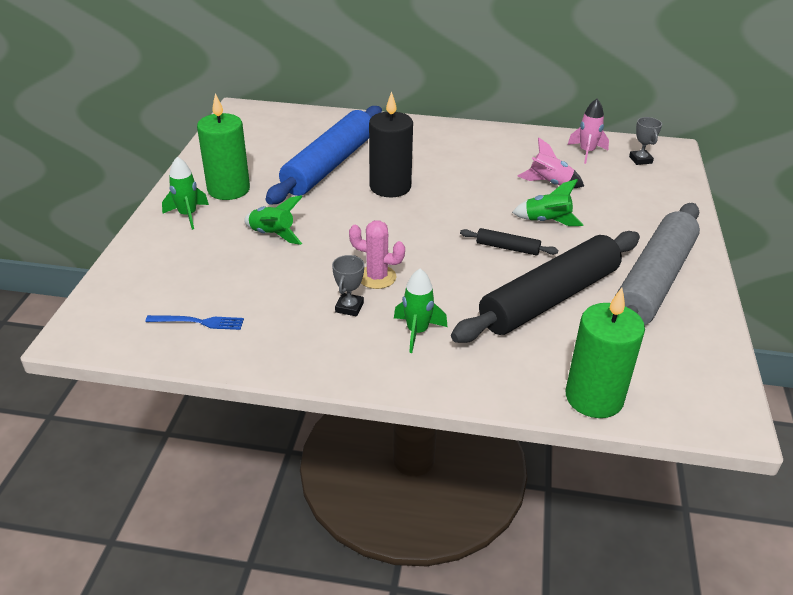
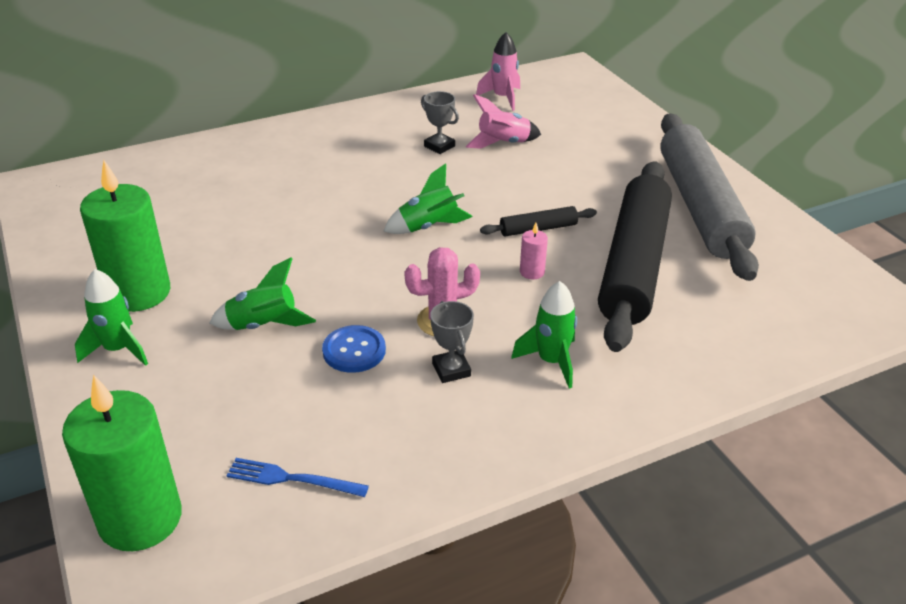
camera: 35 degrees left, 0 degrees up
(198, 322) = (292, 479): blue fork -> blue fork turned 135 degrees counterclockwise
(306, 271) = (354, 350): none -> blue button
(329, 165) = (239, 212): blue rolling pin -> none
(390, 187) = (341, 211): black candle -> none
(470, 273) = (532, 272): none -> pink candle
(547, 221) = (544, 185): green rocket -> green rocket (428, 227)
(594, 397) = (776, 345): green candle -> green candle (140, 519)
(640, 160) = (559, 89): grey trophy -> grey trophy (439, 146)

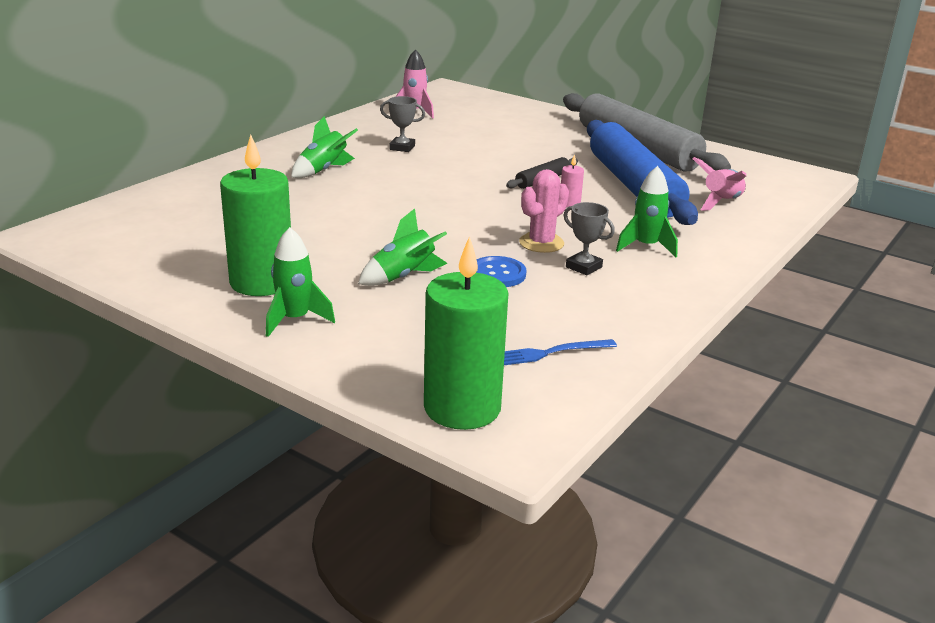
camera: 30 degrees left, 10 degrees down
(428, 227) = (458, 194): green rocket -> green rocket (323, 170)
(503, 143) = (451, 138): pink rocket -> pink rocket (721, 202)
(634, 265) = (634, 186): black rolling pin -> blue rolling pin

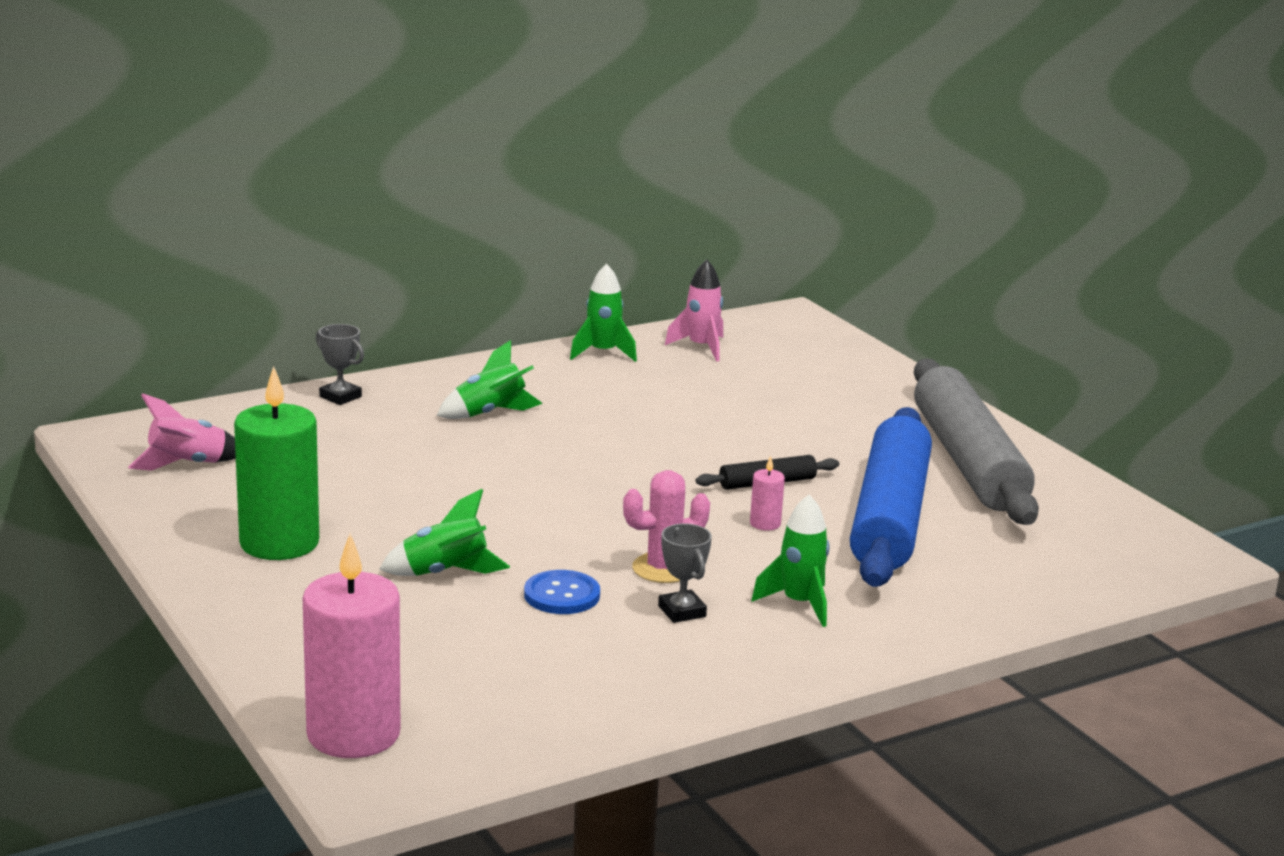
camera: 25 degrees right, 5 degrees down
(295, 320) = (274, 594): green rocket -> green rocket (603, 353)
(402, 147) = (626, 399): grey trophy -> grey trophy (340, 397)
(462, 408) = (353, 734): green candle -> pink candle
(549, 353) = (517, 702): blue fork -> none
(721, 202) = (991, 566): pink rocket -> pink rocket (187, 464)

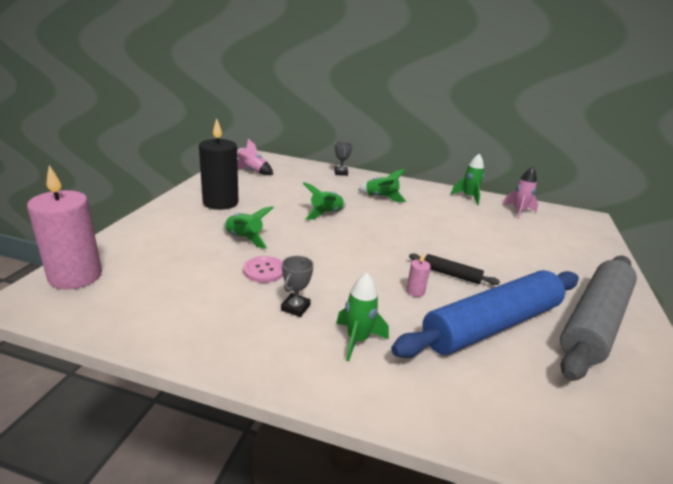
camera: 45 degrees right, 5 degrees up
(279, 543) = (220, 202): green candle -> black candle
(470, 480) = (326, 214): none -> green rocket
(562, 595) = (264, 270): blue button -> pink button
(663, 569) = (327, 284): pink cactus -> none

